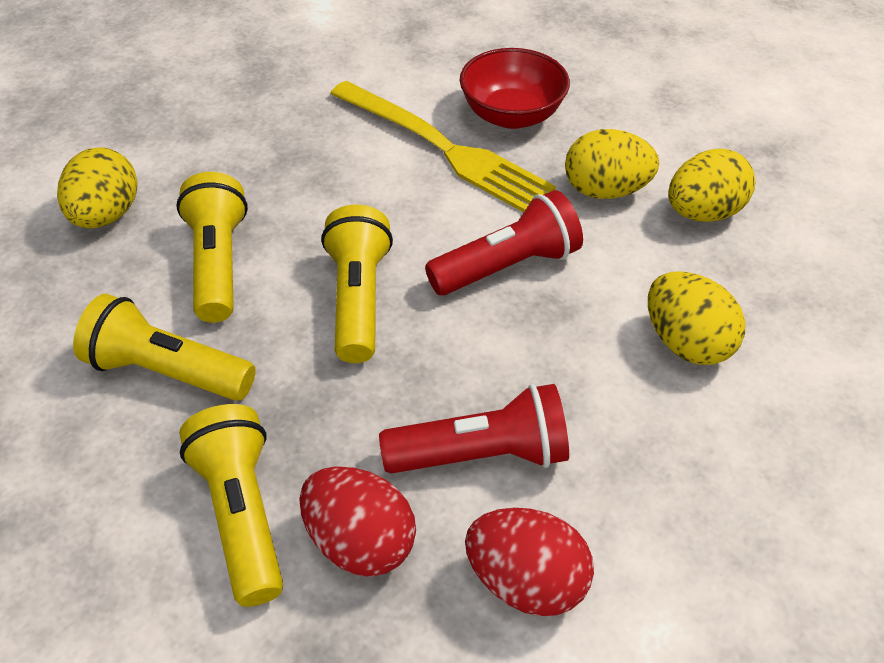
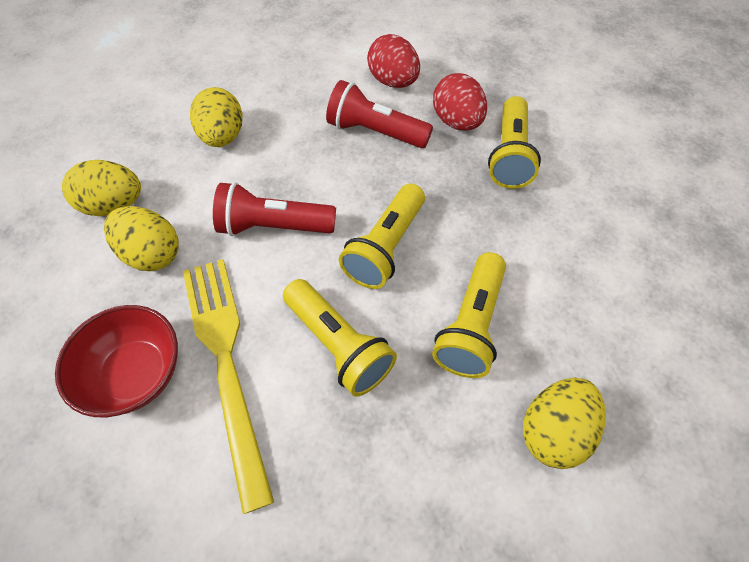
camera: 150 degrees left, 10 degrees up
(168, 371) = (530, 251): yellow flashlight -> yellow flashlight (338, 344)

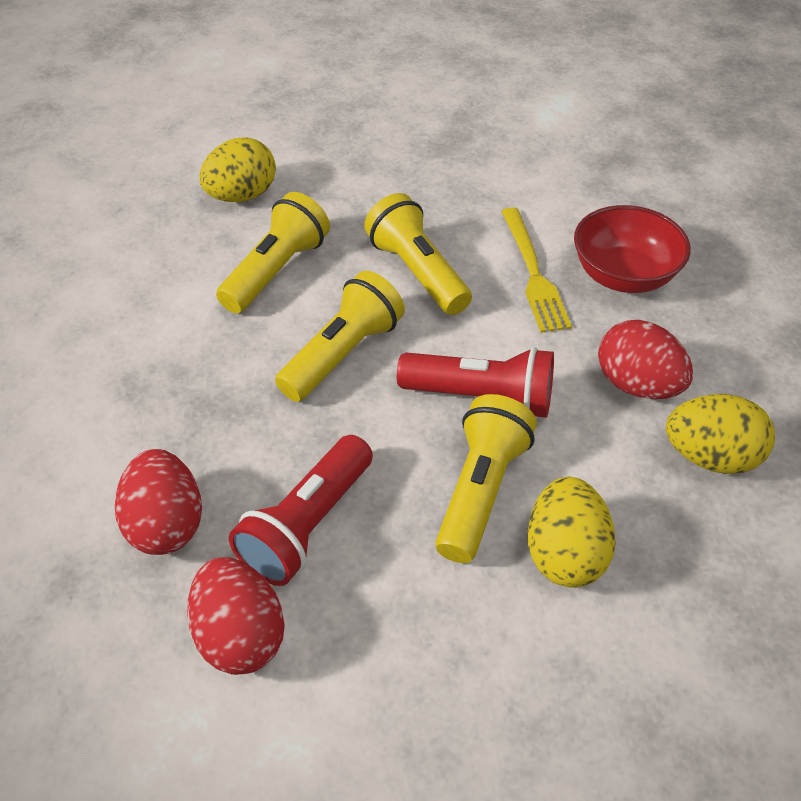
camera: 170 degrees left, 10 degrees down
(152, 254) = (637, 385): yellow egg -> red egg
(226, 362) = (533, 273): yellow fork -> yellow fork, size x0.66
(375, 132) = (307, 524): red flashlight -> red flashlight turned 90 degrees clockwise
(509, 155) = (118, 453): yellow flashlight -> yellow flashlight (480, 491)

